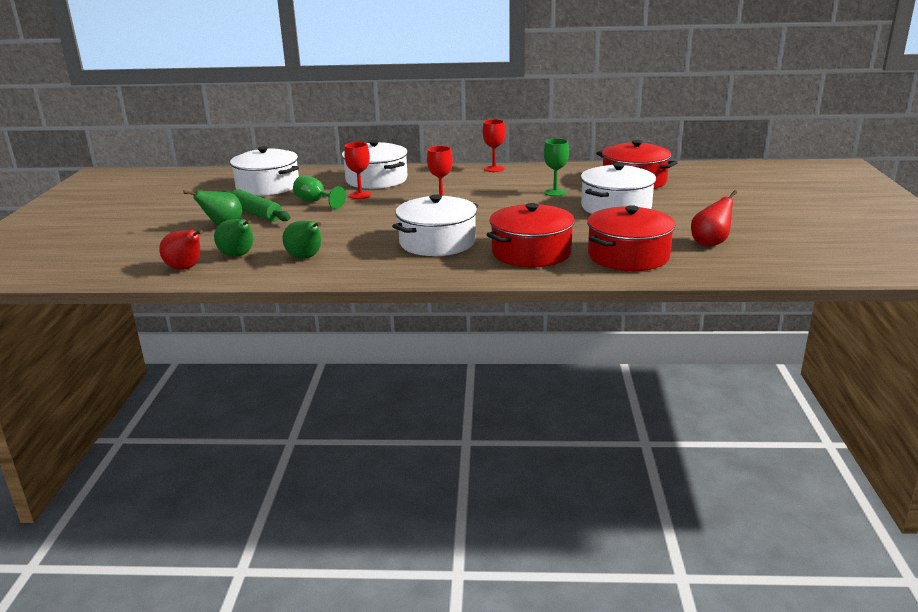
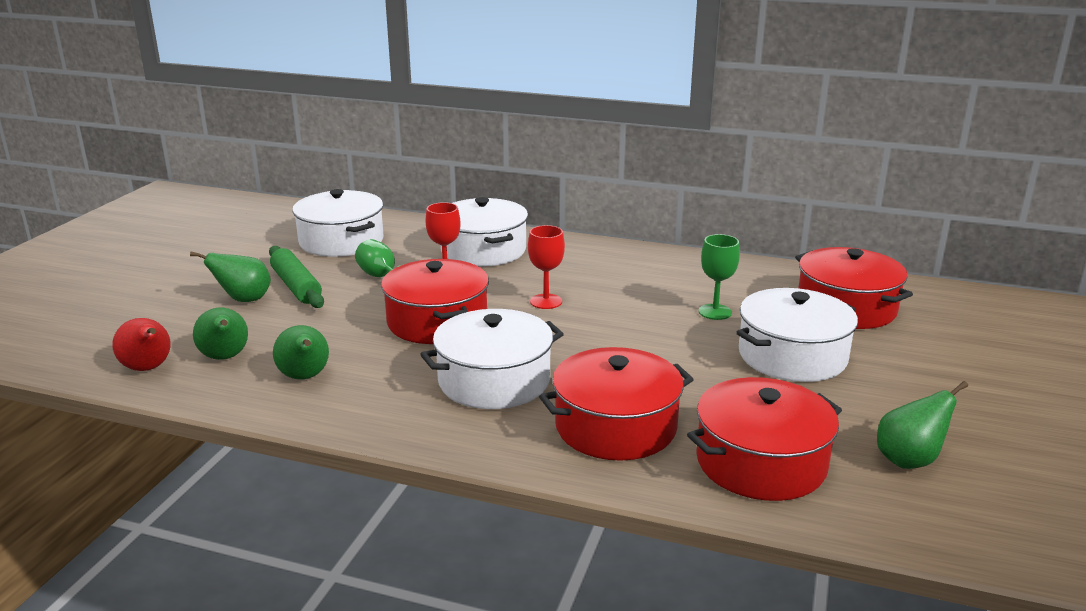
camera: 15 degrees right, 0 degrees up
(375, 219) = (437, 322): none -> red pot
(494, 169) = (652, 254): red goblet -> none
(710, 243) = (909, 460): red pear -> green pear

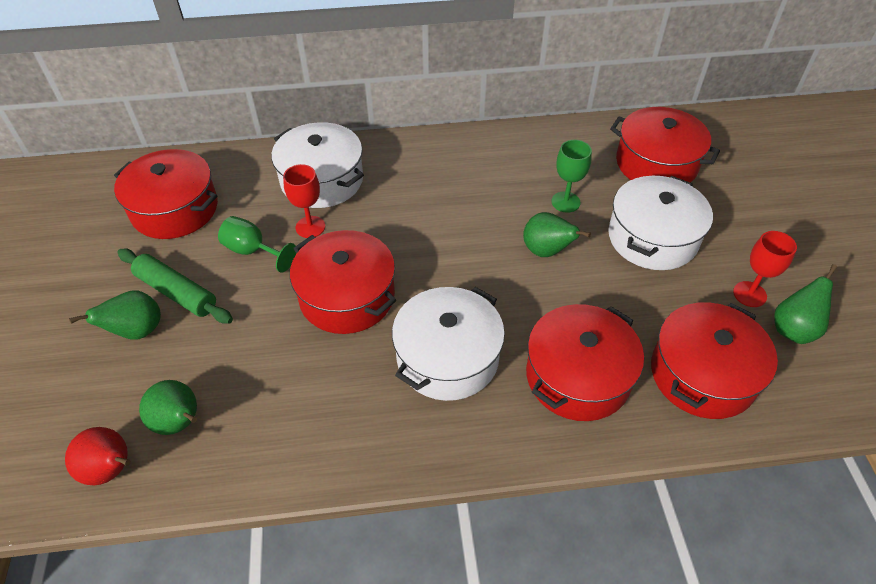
camera: 25 degrees left, 25 degrees up
(305, 377) = (278, 420): green pear -> green pear (546, 251)
(341, 241) = (175, 209): white pot -> red pot
(546, 301) = (423, 235): red goblet -> red goblet (749, 294)

